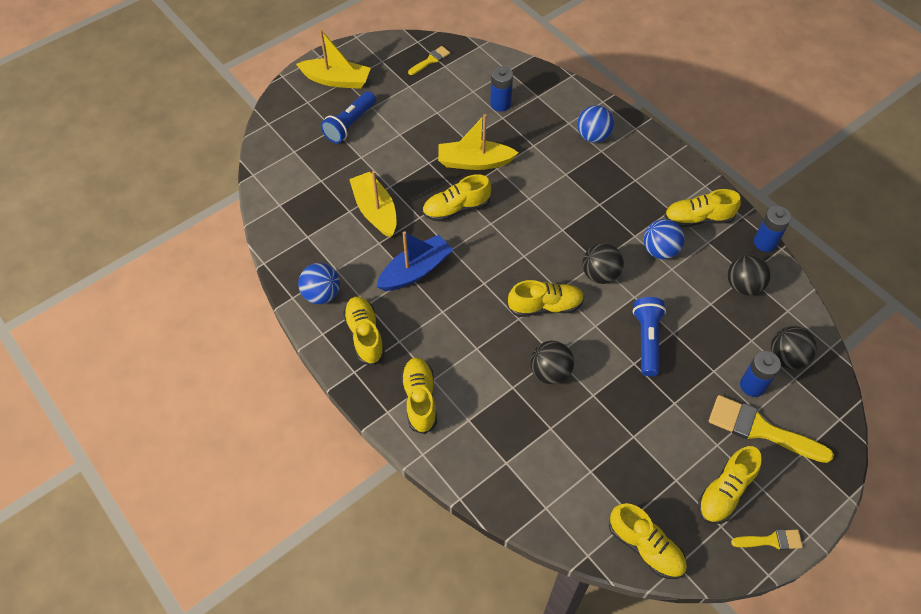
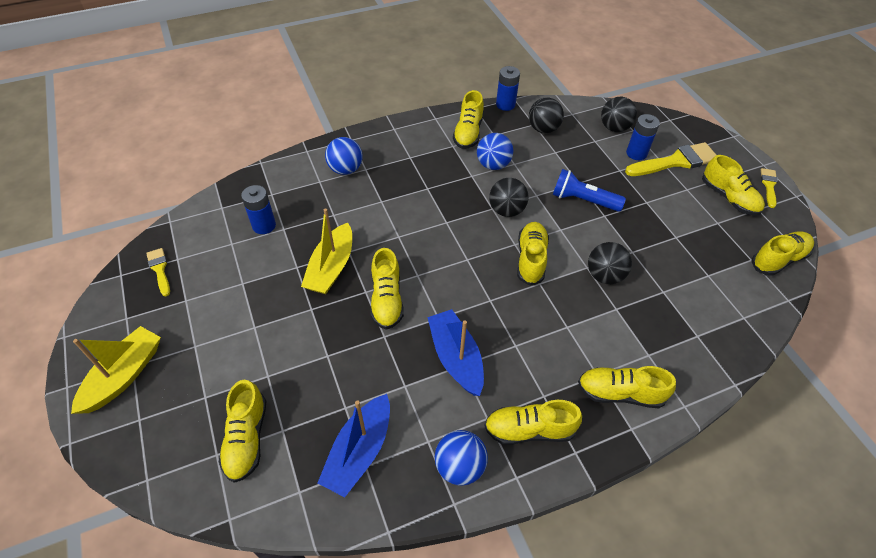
camera: 75 degrees left, 5 degrees down
(309, 163) = (247, 438): none -> yellow shoe
(317, 229) = (359, 451): none -> blue boat
(350, 124) = (209, 376): blue flashlight -> none
(375, 211) = (357, 378): yellow boat -> none
(761, 430) = (676, 161): yellow brush -> yellow brush turned 150 degrees counterclockwise

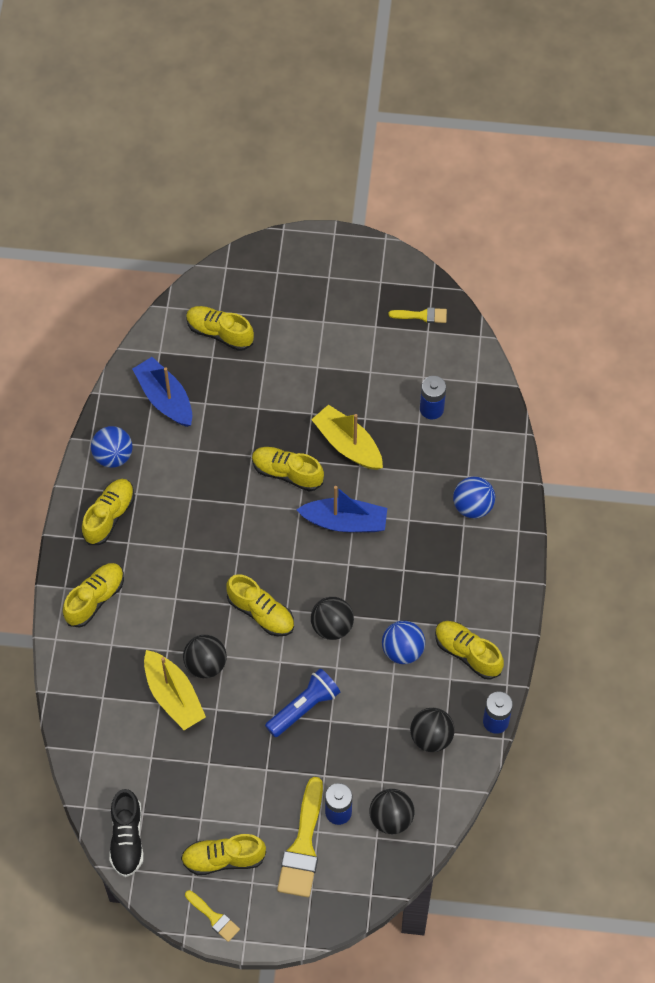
camera: 120 degrees right, 10 degrees up
(124, 376) = (322, 270): yellow boat -> yellow boat (173, 696)
(456, 358) = (199, 498): blue boat -> blue boat (345, 522)
(778, 259) = (127, 838): yellow shoe -> black shoe

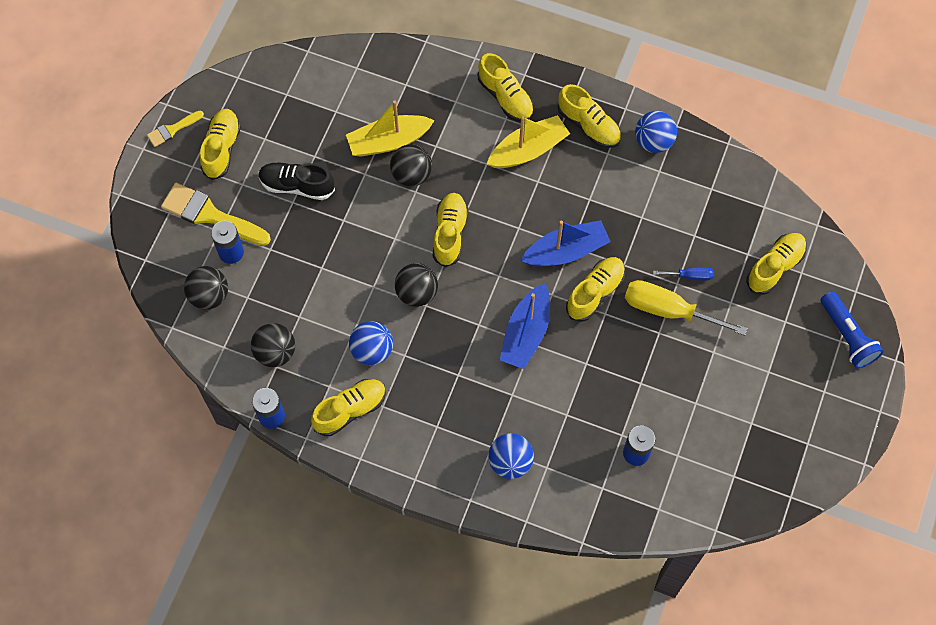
camera: 105 degrees right, 5 degrees up
(127, 838) = (267, 78): black shoe -> black shoe (297, 186)
(165, 398) = (708, 200): blue boat -> blue boat (566, 251)
(247, 399) = (690, 276): none -> blue screwdriver
(261, 613) = (450, 233): yellow shoe -> yellow shoe turned 135 degrees clockwise
(287, 410) = (668, 310): none -> yellow screwdriver
(304, 707) = (342, 248): blue flashlight -> blue flashlight (847, 336)
(348, 444) = (613, 358): yellow boat -> yellow boat (528, 150)
(422, 315) = (755, 475): yellow brush -> none

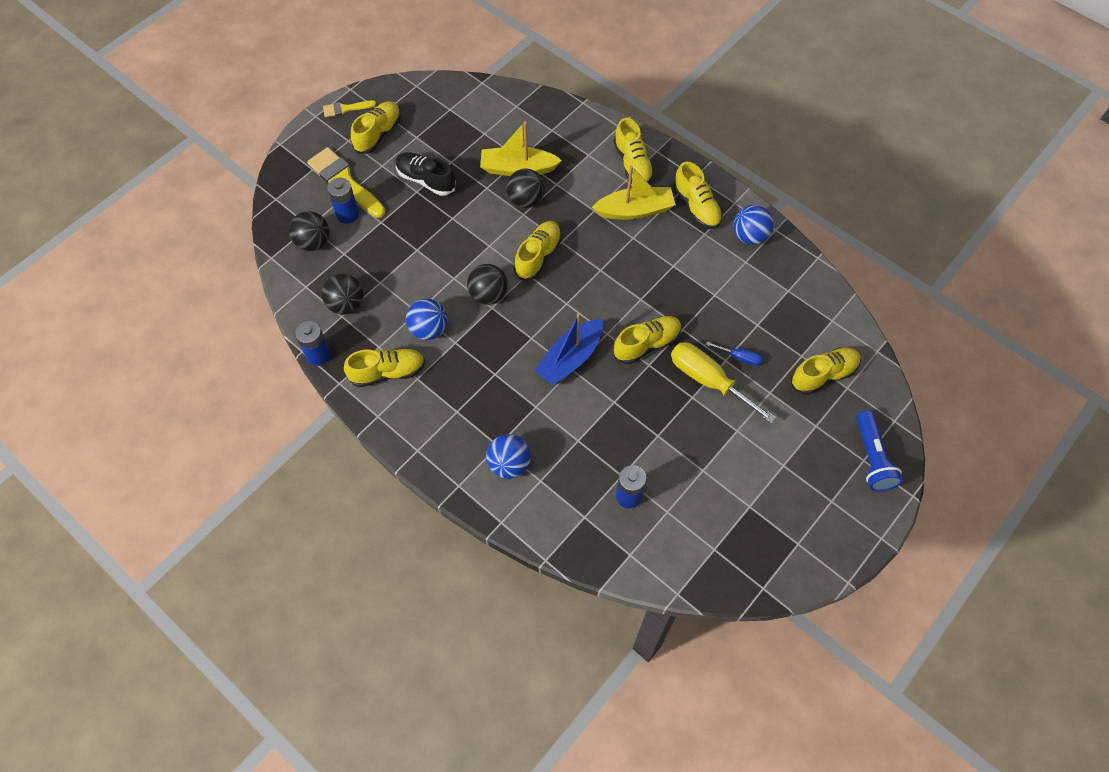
camera: 20 degrees right, 5 degrees down
(566, 251) = (634, 302): blue boat -> none

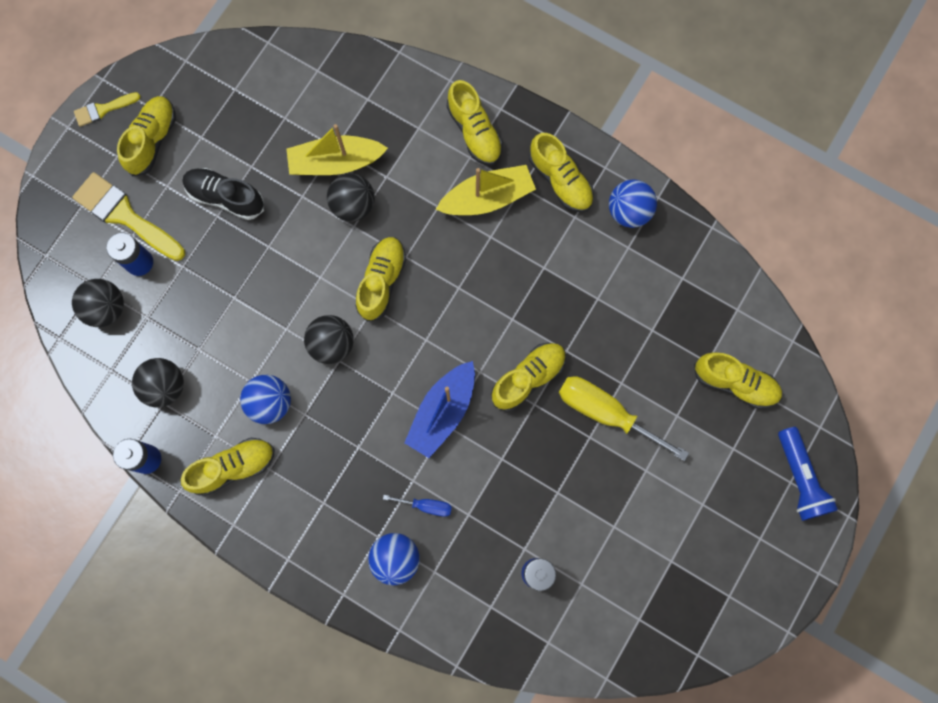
camera: 10 degrees left, 15 degrees up
(740, 357) = (637, 377): blue screwdriver -> blue screwdriver (426, 506)
(823, 375) = (735, 383): yellow shoe -> yellow shoe turned 60 degrees clockwise

